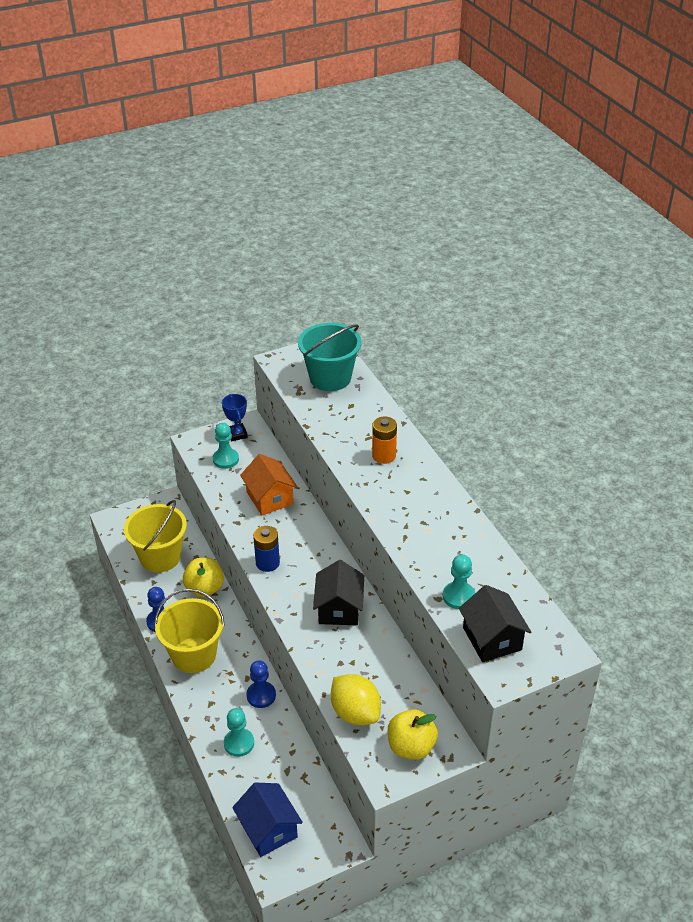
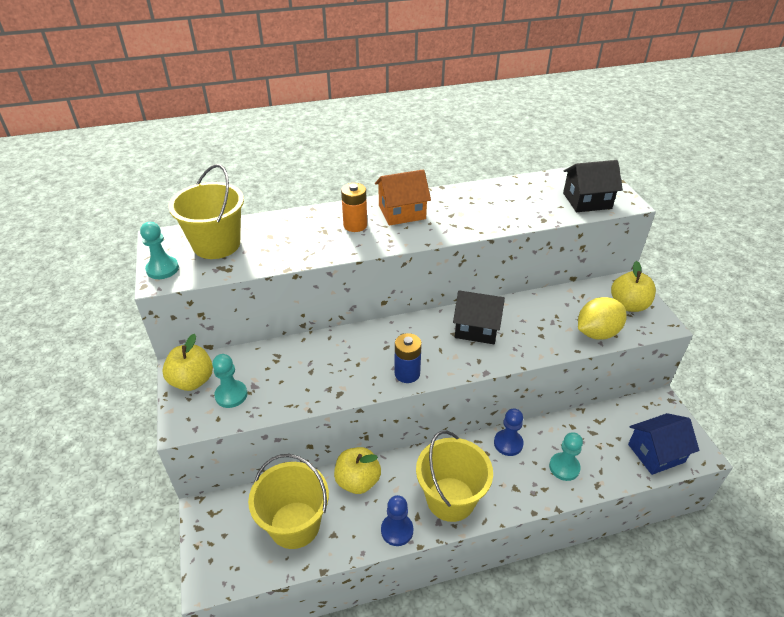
camera: 80 degrees left, 0 degrees up
(237, 434) = (192, 381): blue trophy -> yellow apple
(270, 498) = (311, 362): orange house -> orange house (402, 212)
(330, 378) = (216, 244): turquoise bucket -> yellow bucket
(458, 596) = (541, 209): turquoise pawn -> turquoise pawn (162, 269)

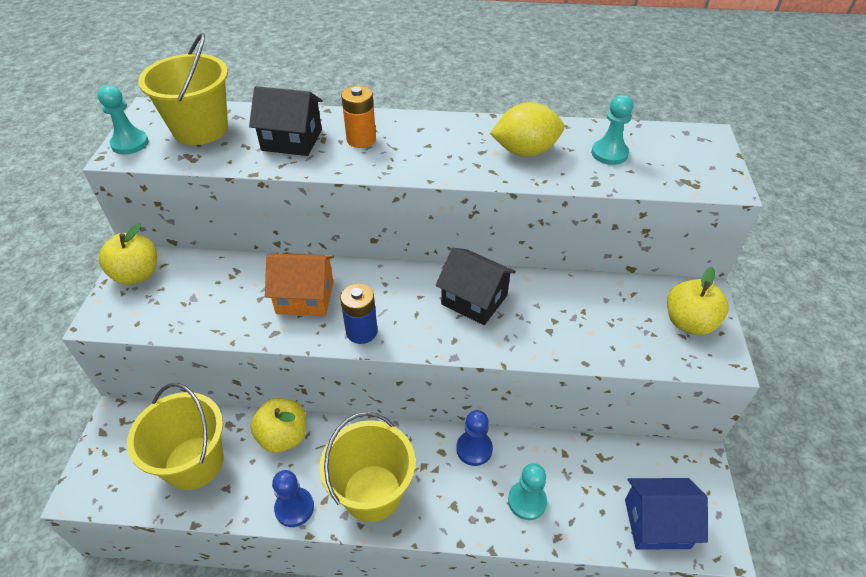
camera: 20 degrees right, 5 degrees up
(231, 395) = (164, 301): turquoise pawn -> turquoise pawn (609, 153)
(402, 212) = (425, 136): orange house -> orange house (305, 297)
(587, 201) = (671, 171): black house -> black house (292, 140)
(597, 333) = (624, 347): yellow lemon -> yellow lemon (525, 151)

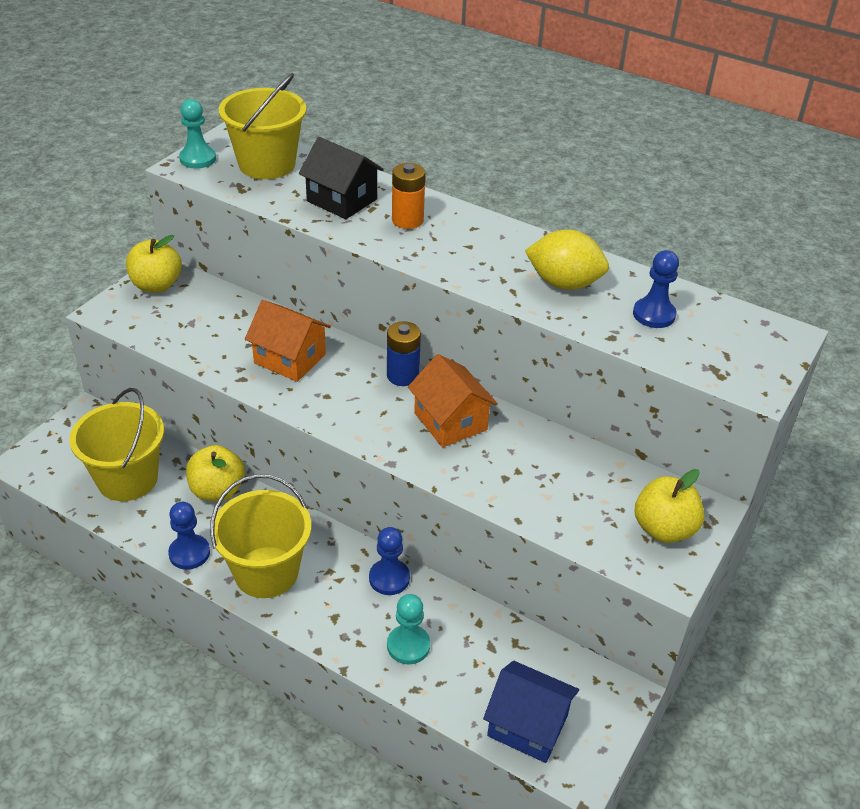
camera: 25 degrees right, 5 degrees down
(361, 331) = (320, 408): blue battery -> blue battery (402, 376)
(474, 300) = (450, 421): black house -> orange house
(609, 153) = (654, 314): turquoise pawn -> blue pawn

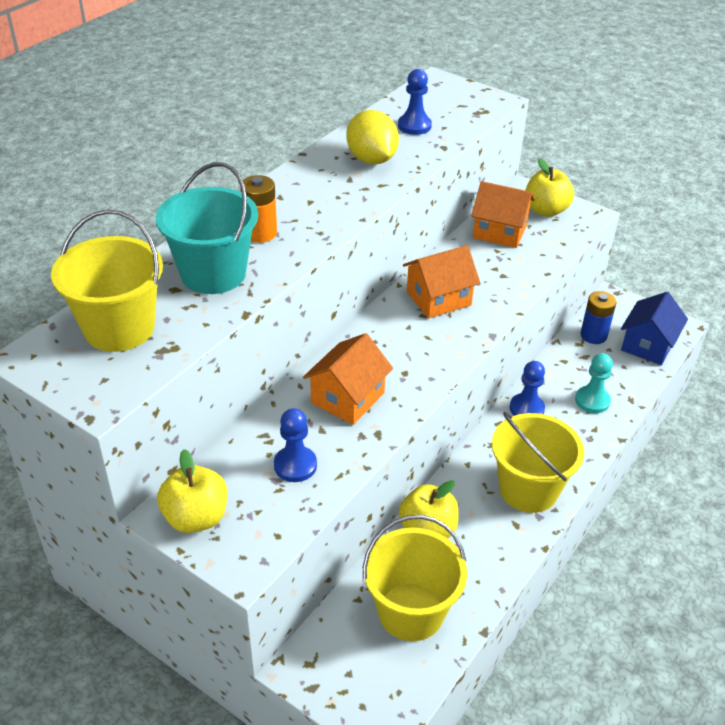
camera: 85 degrees left, 0 degrees up
(189, 553) = (511, 548): blue pawn -> blue pawn (295, 465)
(198, 159) = (87, 388): turquoise pawn -> none
(342, 200) = (213, 273): black house -> turquoise bucket
(402, 376) = (377, 323): blue battery -> blue battery (593, 335)
(564, 283) = (371, 159): yellow lemon -> yellow lemon turned 45 degrees counterclockwise
(598, 479) = (499, 231): none -> orange house

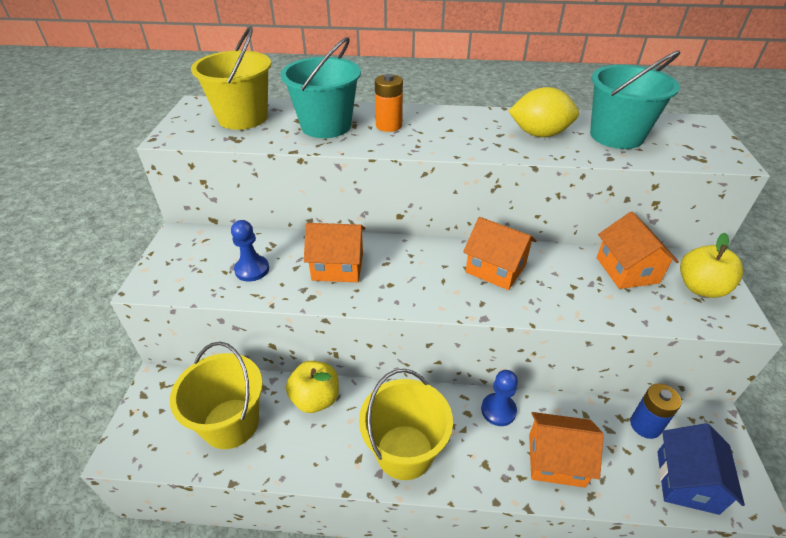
camera: 60 degrees right, 0 degrees up
(196, 517) = (181, 247): yellow apple -> none
(371, 159) = (539, 134): yellow lemon -> yellow lemon turned 60 degrees clockwise
(414, 126) = (616, 136): blue pawn -> turquoise bucket
(592, 401) = (556, 460): turquoise pawn -> orange house
(648, 345) = (686, 481): blue house -> blue house turned 75 degrees counterclockwise

